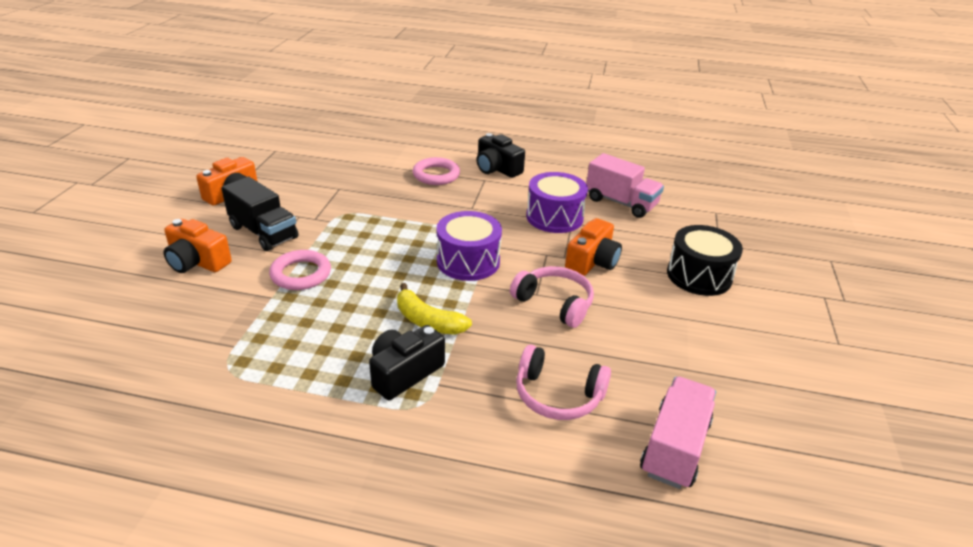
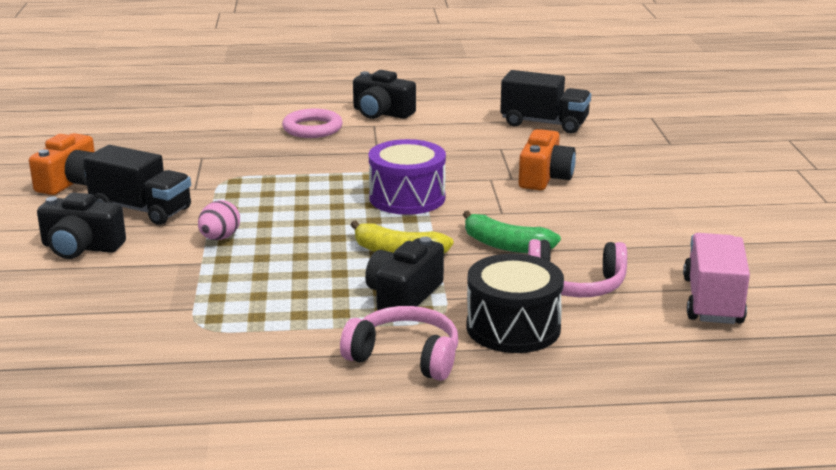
camera: 15 degrees left, 10 degrees down
(197, 262) = (81, 247): orange camera -> black camera
(301, 274) = (219, 238): pink ring -> pink egg
(520, 333) = (506, 245): none -> green banana
(554, 217) = (478, 146): purple drum -> none
(554, 303) = (526, 217): pink headphones -> pink headphones (405, 356)
(621, 203) = (544, 123): pink truck -> black truck
(699, 275) = (663, 171): black drum -> black drum (513, 327)

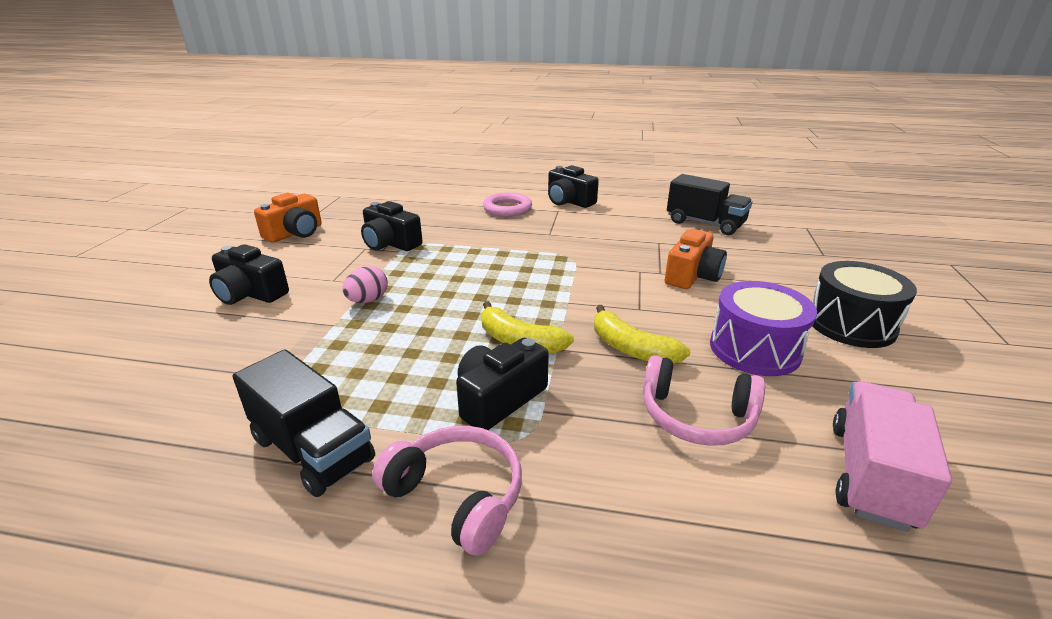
camera: 15 degrees right, 5 degrees up
(141, 210) = (326, 264): black truck -> black truck (312, 449)
(199, 181) = (390, 243): none -> black camera
(407, 198) = (555, 281): purple drum -> purple drum (754, 349)
(506, 245) = (631, 349): green banana -> yellow banana
(513, 327) = (603, 472): black drum -> black drum (850, 324)

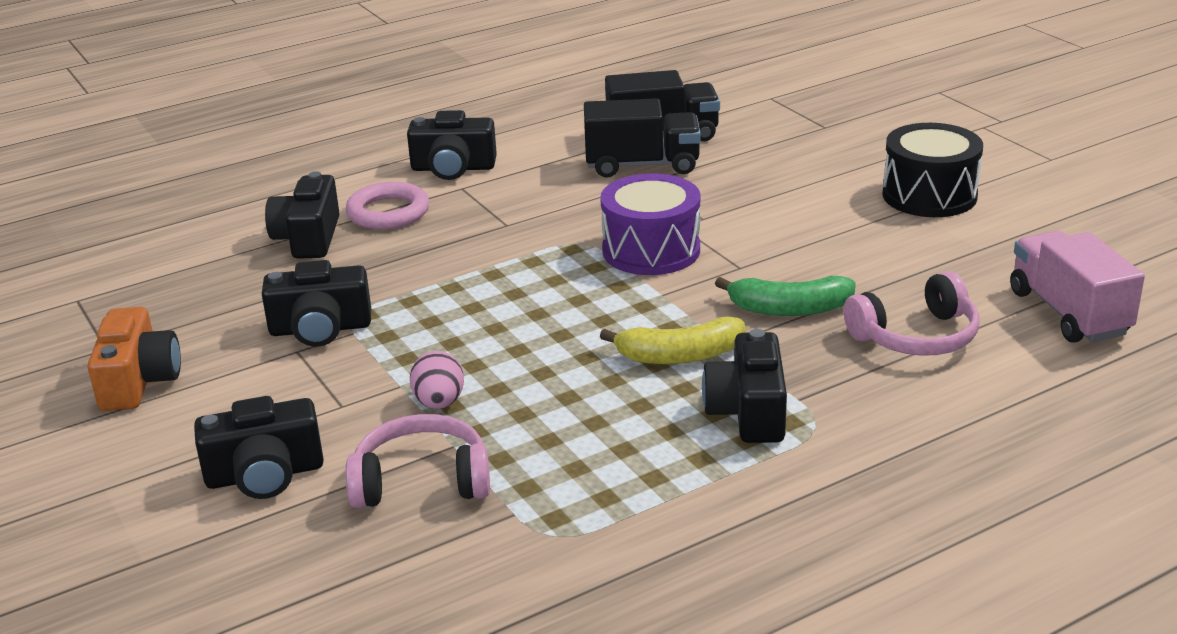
camera: 40 degrees left, 0 degrees up
(312, 449) = (663, 539): black truck -> black truck (642, 165)
(457, 206) = (308, 238): none -> black camera
(457, 495) = (834, 490): pink headphones -> pink headphones (421, 481)
(631, 349) = (789, 309): yellow banana -> green banana
(692, 276) = (738, 207): orange camera -> none
(754, 349) = (886, 257): purple drum -> purple drum (651, 250)

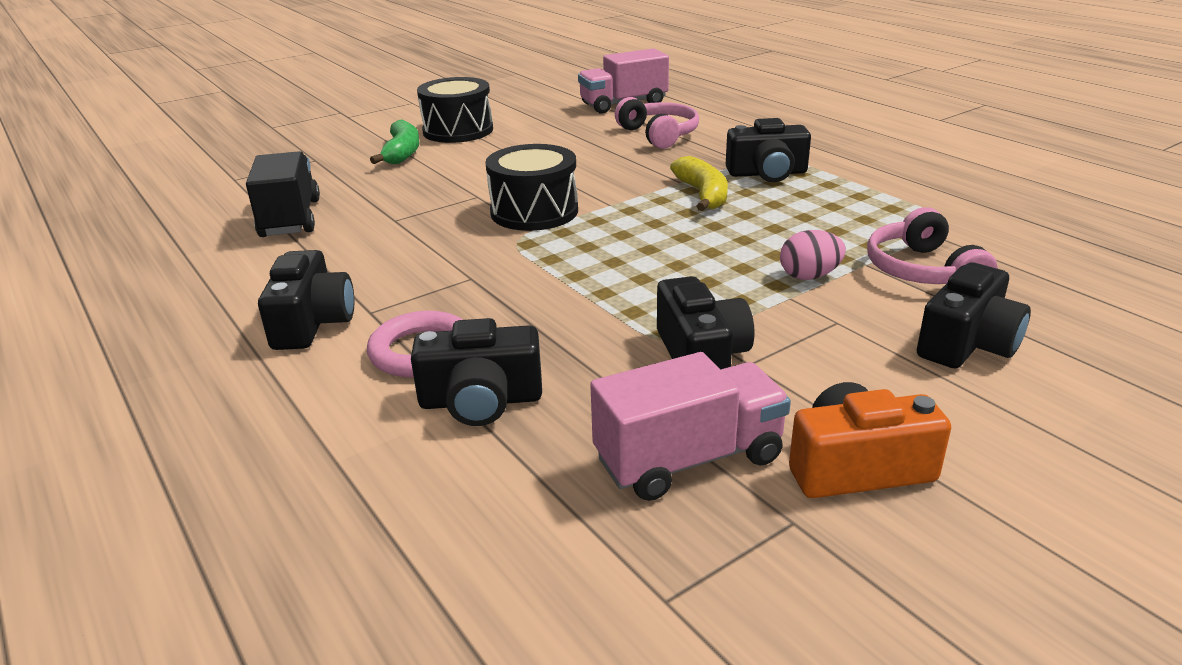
camera: 95 degrees left, 0 degrees up
(192, 314) = (689, 459): none -> pink truck
(265, 475) = (967, 343): black camera -> black camera turned 60 degrees clockwise
(642, 165) = (358, 224): black truck -> none
(651, 250) = (534, 212): purple drum -> black drum
(789, 309) = (628, 165): green banana -> green banana (402, 153)

